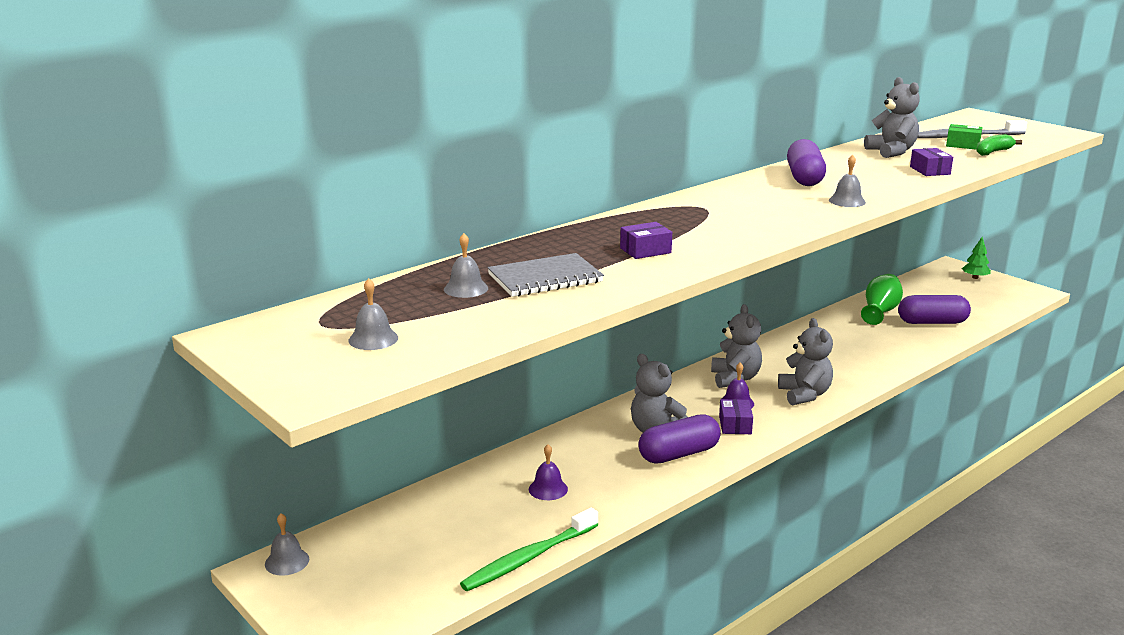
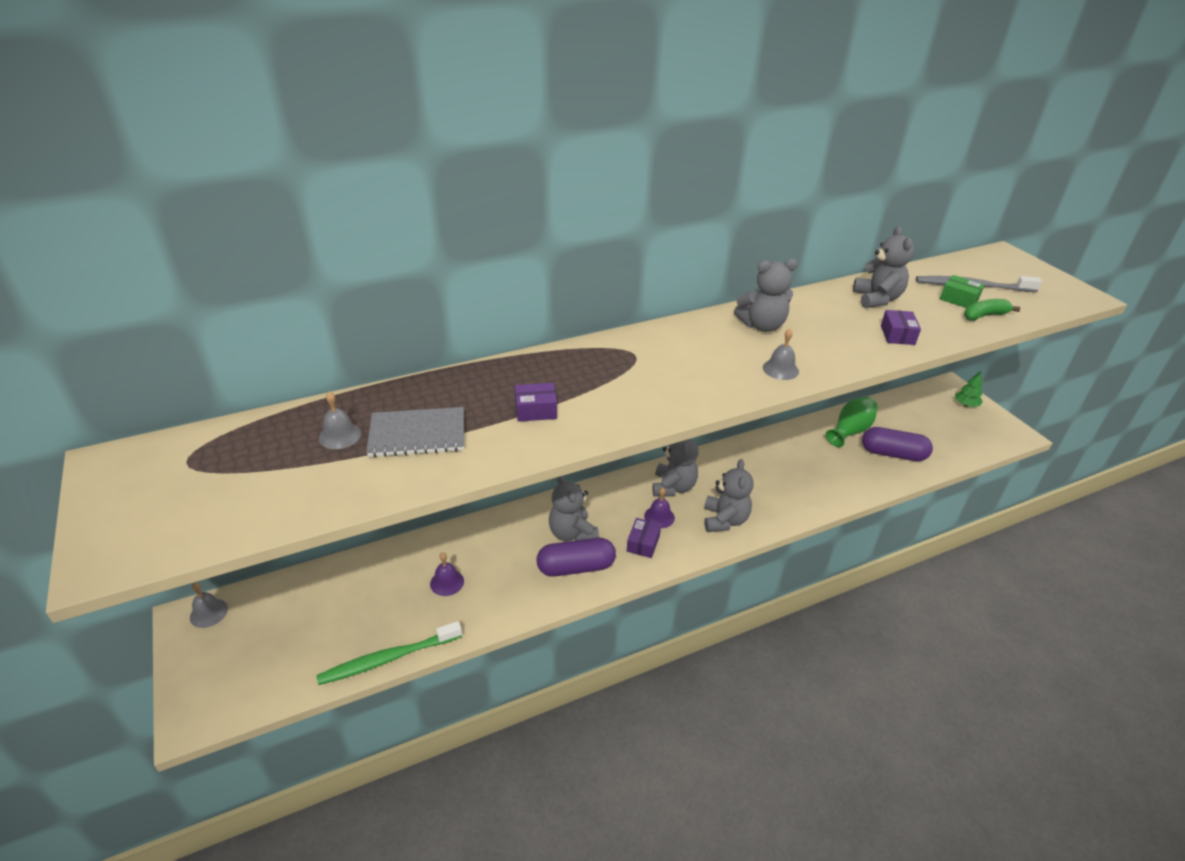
camera: 15 degrees right, 15 degrees up
(373, 339) = (210, 493): grey bell -> none
(804, 178) = (762, 326): purple capsule -> grey teddy bear

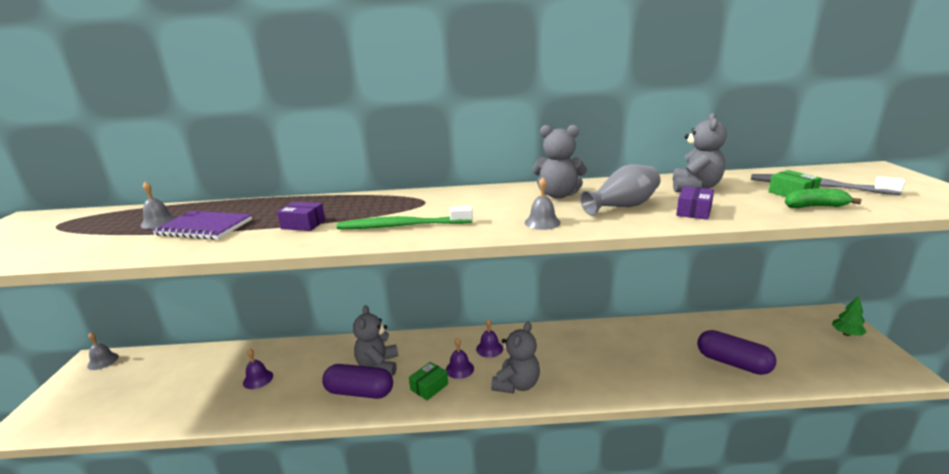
camera: 25 degrees right, 15 degrees down
(388, 659) = (167, 424): green toothbrush -> green toothbrush (401, 226)
(417, 435) = (204, 227): grey notebook -> purple notebook
(643, 543) = (429, 387): purple box -> green box
(673, 487) = (489, 348): grey teddy bear -> purple bell
(834, 336) = (622, 206): none -> grey vase
(850, 431) = (694, 335): green vase -> none

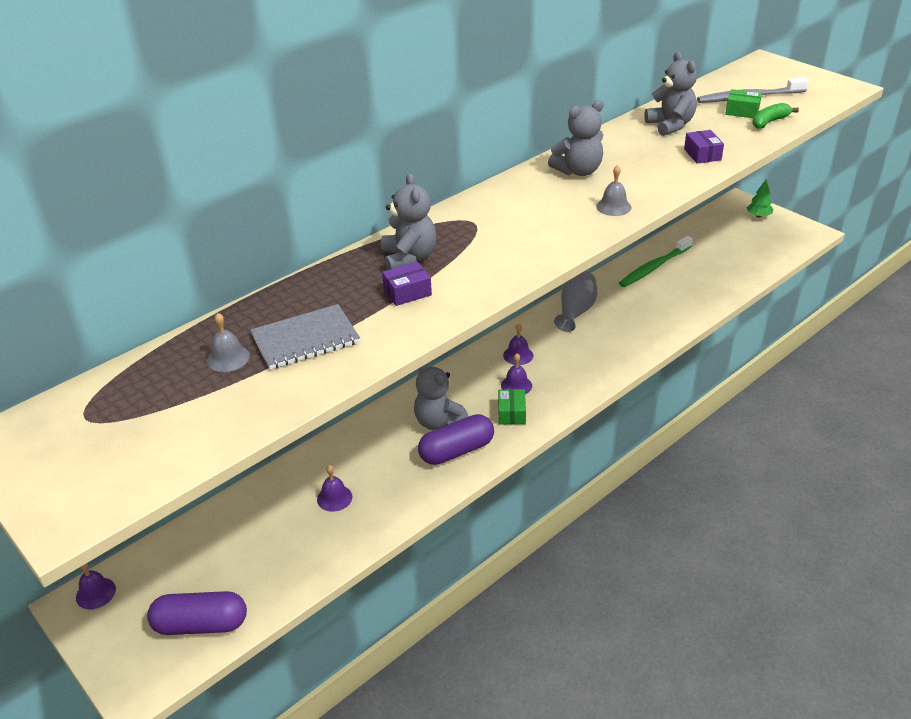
camera: 40 degrees left, 15 degrees up
(103, 361) = (95, 593): grey bell -> purple bell
(204, 227) = (305, 339): purple notebook -> grey notebook
(401, 226) = (505, 256): green toothbrush -> green toothbrush (654, 267)
(517, 384) = (579, 373): grey teddy bear -> grey teddy bear (409, 258)
(622, 206) = (647, 167): grey vase -> grey vase (576, 311)
(733, 363) = (710, 276): purple capsule -> purple capsule (201, 624)

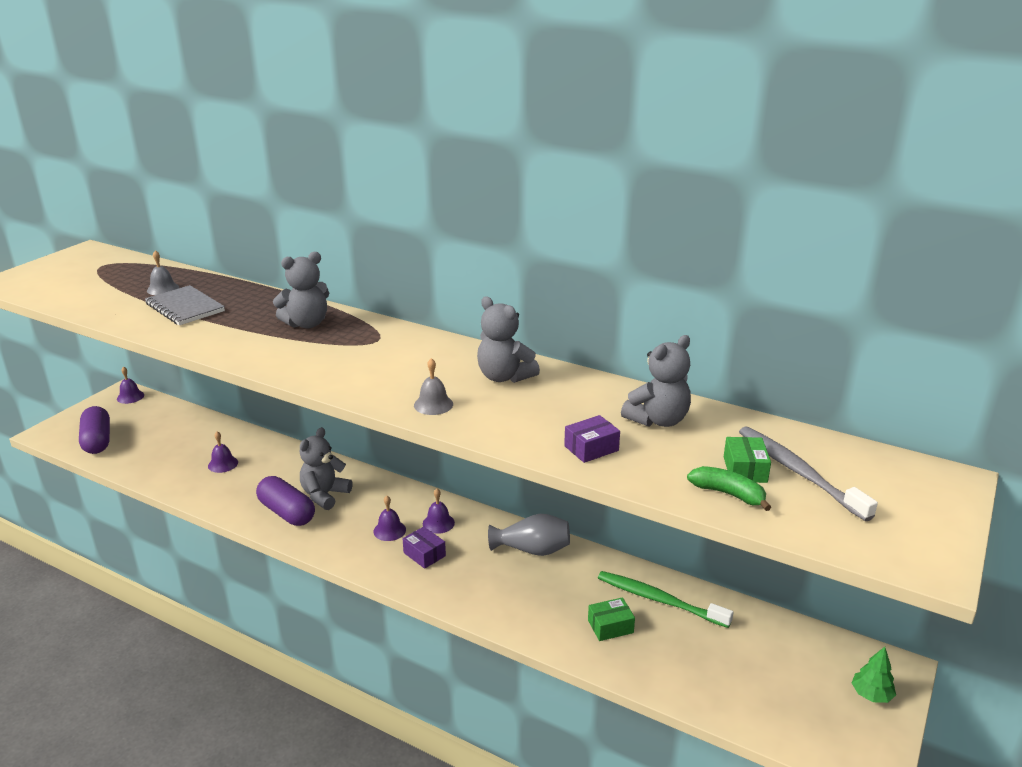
camera: 70 degrees right, 10 degrees down
(407, 292) = (253, 331): purple box -> purple box (424, 554)
(511, 413) = (346, 535): green box -> green box (610, 626)

